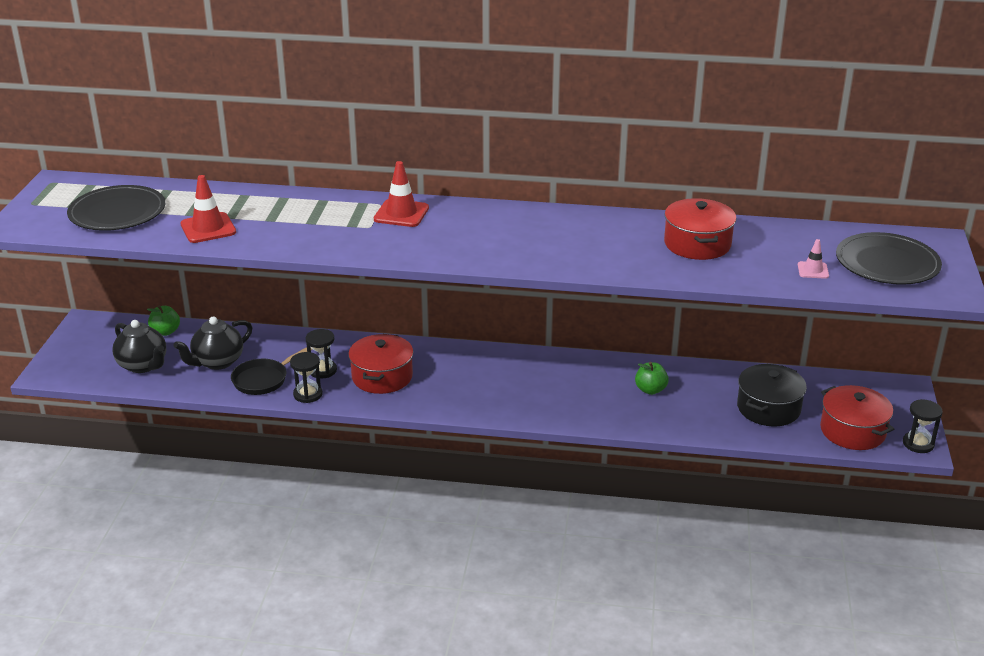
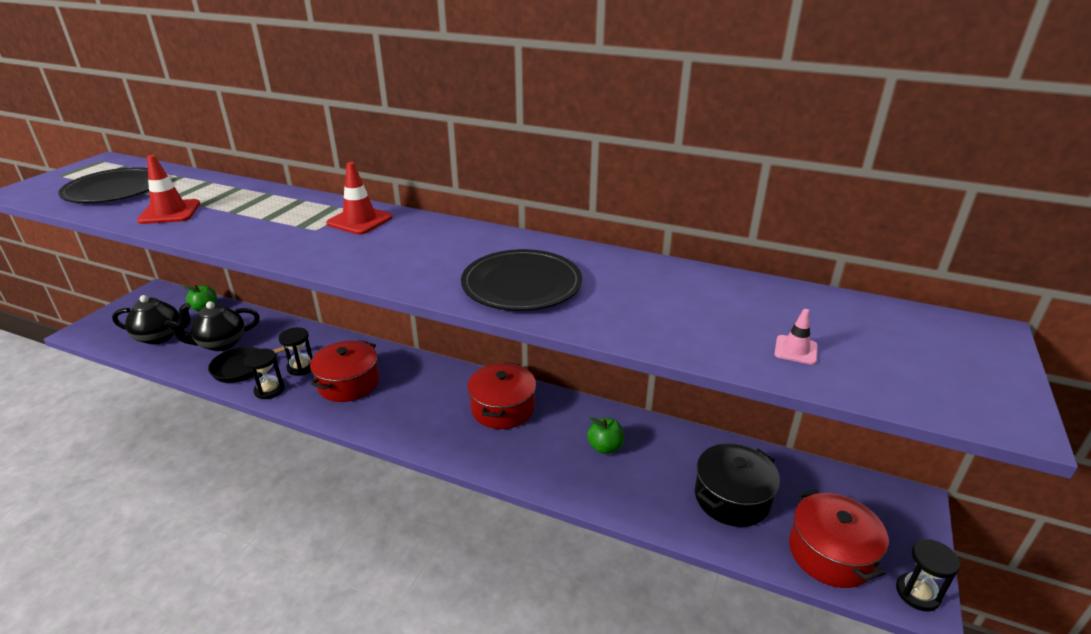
camera: 15 degrees right, 0 degrees up
(143, 365) = (160, 336): black teapot -> black teapot turned 60 degrees counterclockwise
(697, 244) = (656, 294): red pot -> red pot (503, 408)
(887, 263) = (907, 355): black plate -> black plate (521, 284)

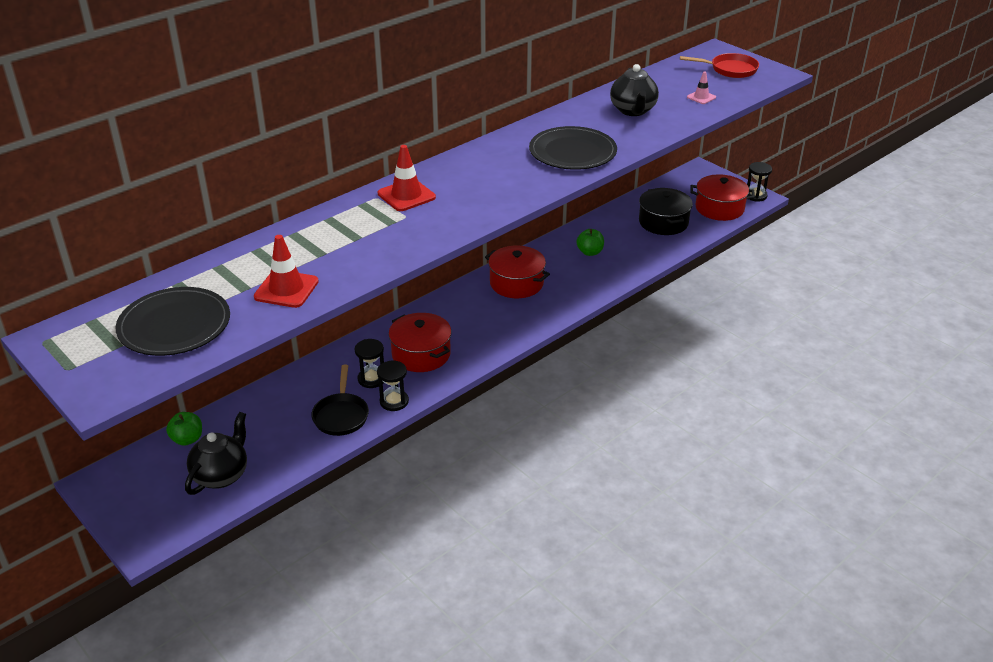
camera: 65 degrees left, 5 degrees up
(221, 343) = (279, 429): black teapot -> black teapot (633, 110)
(936, 359) = (730, 69): none -> red pan

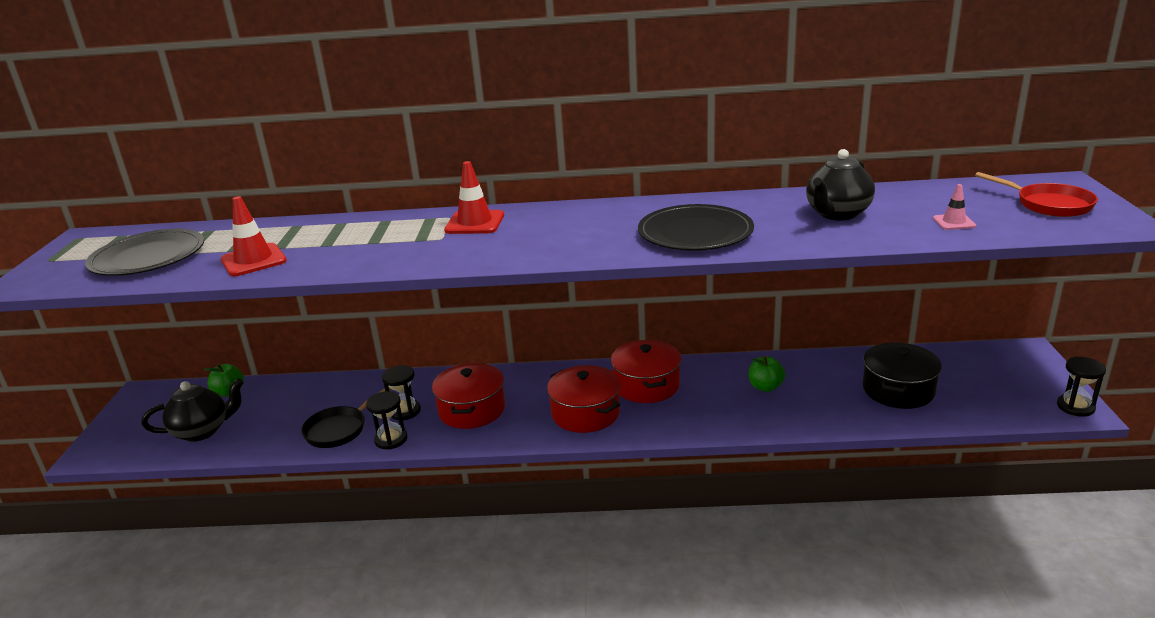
camera: 45 degrees right, 10 degrees down
(719, 208) = (999, 402): red pot -> red pot (585, 413)

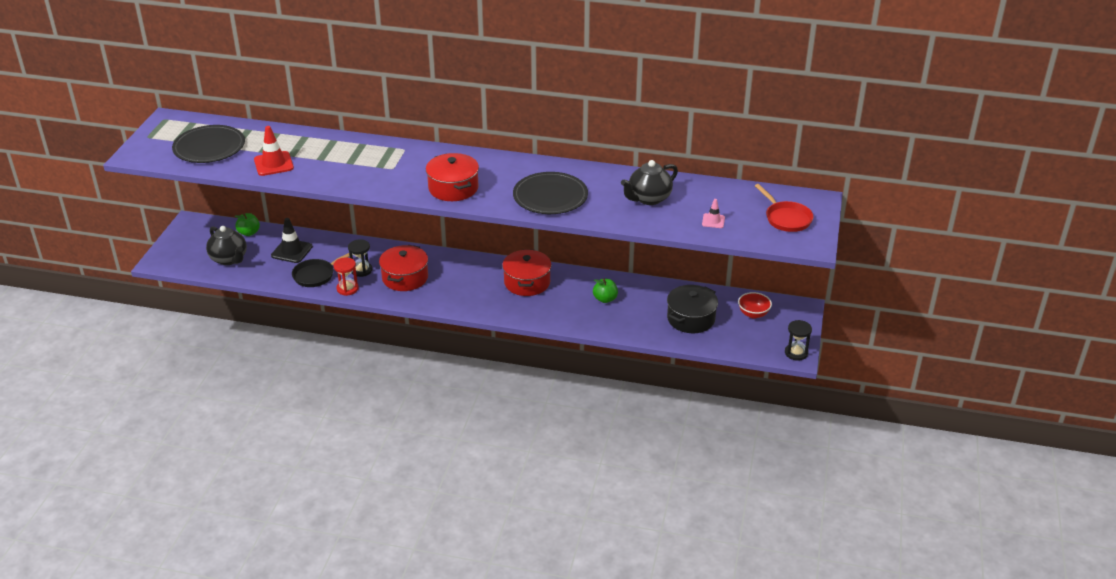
camera: 10 degrees right, 10 degrees up
(202, 431) = (229, 259): black teapot -> black teapot turned 60 degrees clockwise
(296, 404) = (292, 251): none -> black traffic cone
(391, 439) = (347, 289): black hourglass -> red hourglass
(474, 223) = (418, 158): red traffic cone -> none
(585, 413) = (477, 295): red pot -> red pot (453, 188)
(973, 369) = (753, 314): none -> red bowl

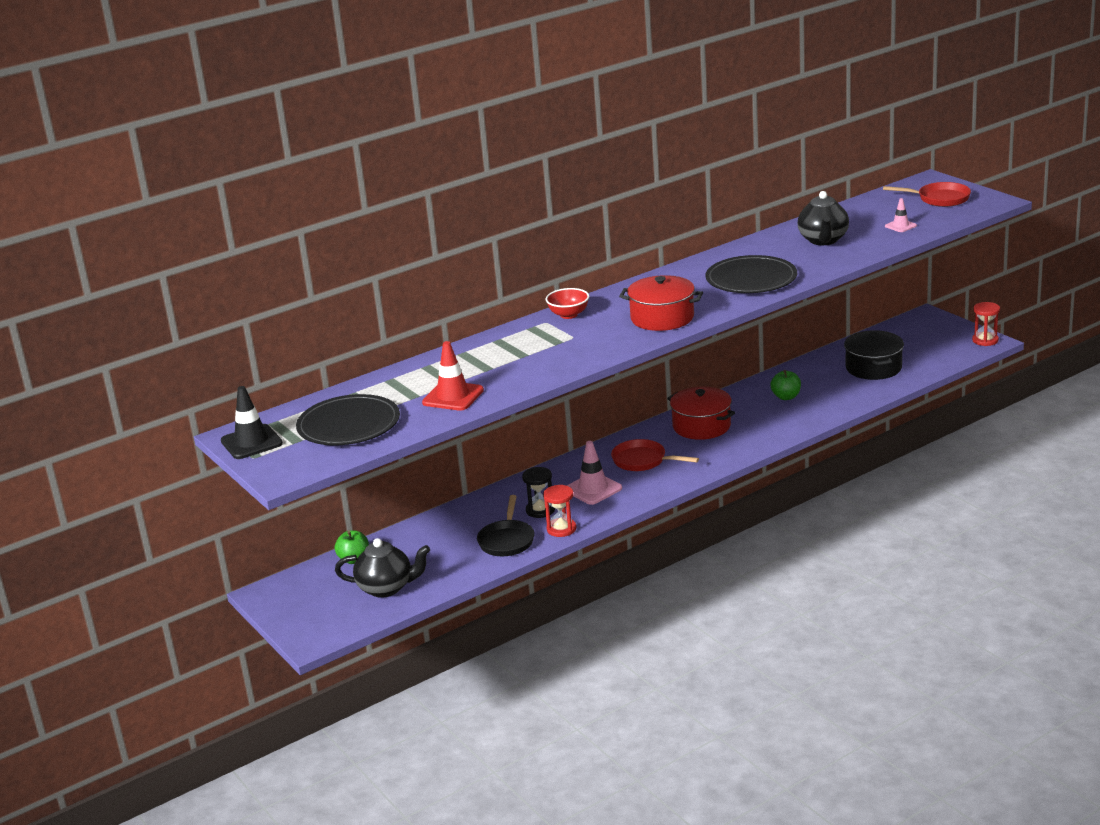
camera: 45 degrees left, 10 degrees down
(292, 251) = (436, 542): black traffic cone -> black traffic cone (251, 442)
(405, 278) = (593, 489): red pot -> pink traffic cone
(458, 280) = (643, 461): none -> red pan
(753, 314) = (905, 338): red bowl -> red bowl (568, 315)
(796, 353) = (985, 340): black hourglass -> red hourglass

